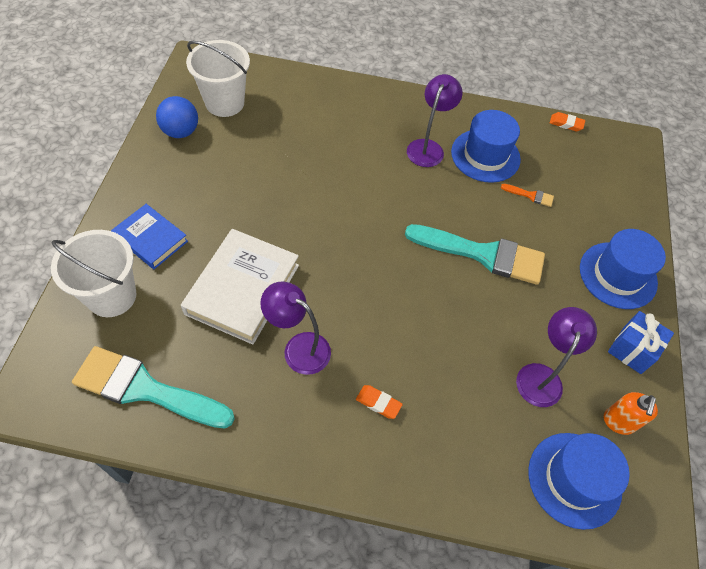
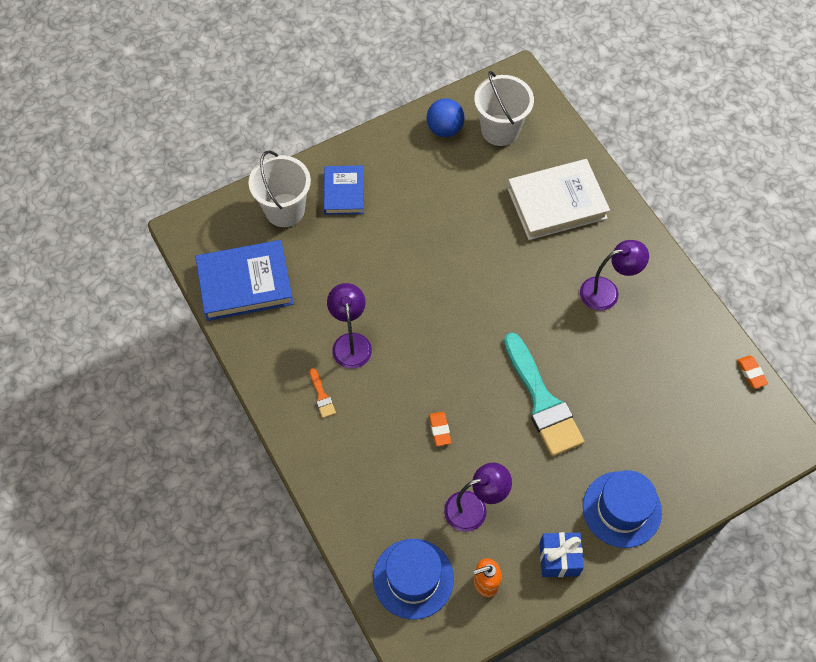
camera: 55 degrees right, 5 degrees up
(145, 389) = (245, 283): turquoise brush -> blue book
(242, 289) = (360, 275): white book -> white book (556, 203)
(378, 403) = (356, 419): orange eraser -> orange eraser (440, 430)
(485, 155) = (644, 337): blue hat -> none
(530, 195) = (637, 396): orange brush -> orange brush (322, 396)

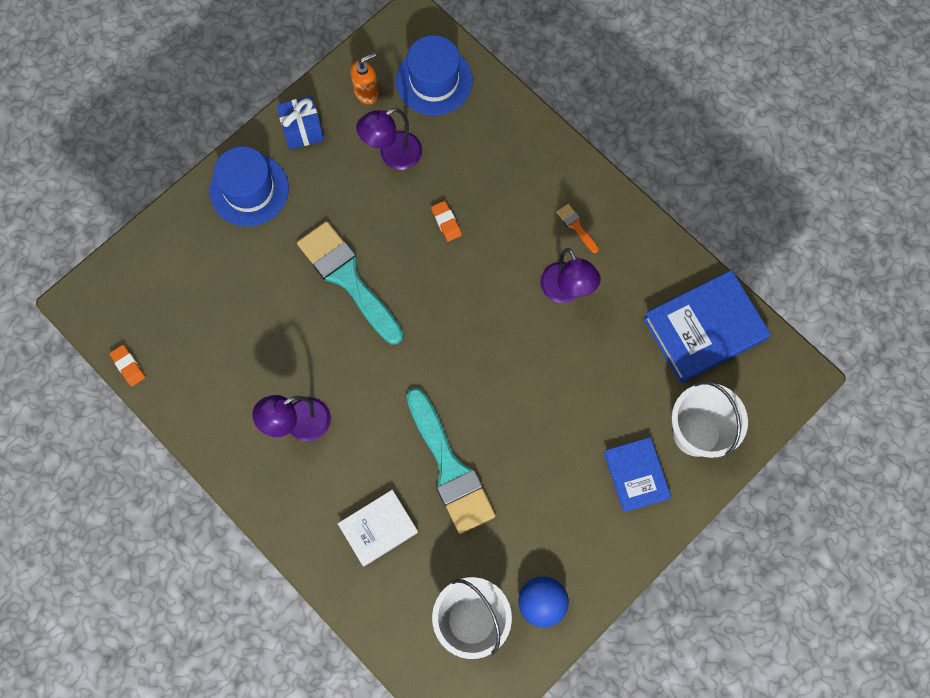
camera: 165 degrees right, 10 degrees up
(489, 231) = (450, 468): none -> turquoise brush
(556, 203) = (378, 528): white book -> white book, size x0.61

